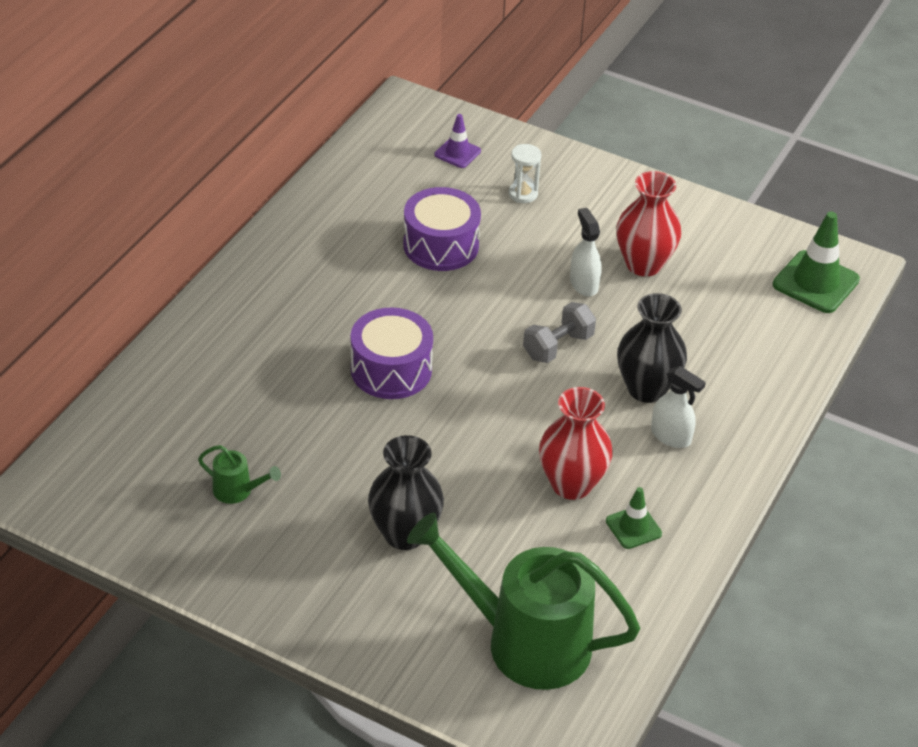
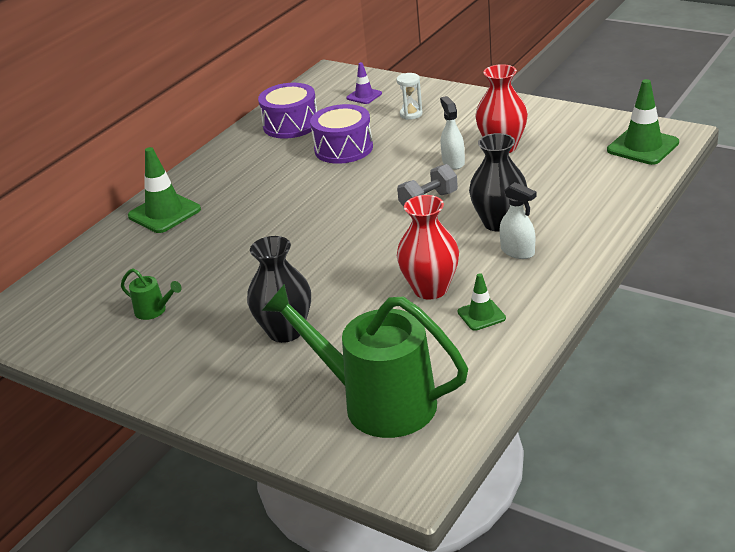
camera: 10 degrees right, 10 degrees down
(221, 333) = (164, 213): none -> green traffic cone
(391, 370) = (292, 225): purple drum -> purple drum (291, 125)

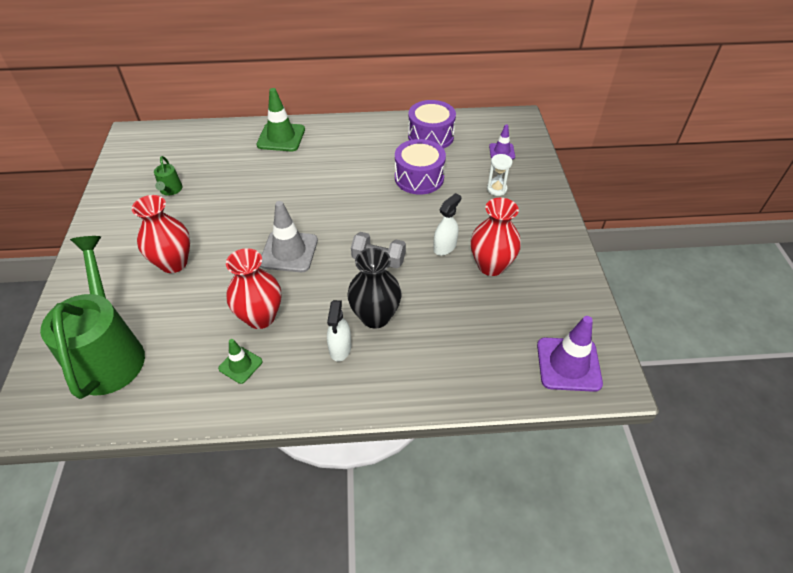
camera: 50 degrees right, 15 degrees up
(285, 331) = (174, 263): black vase -> red vase
(357, 250) = (289, 252): none -> grey traffic cone
(643, 146) = (568, 364): green traffic cone -> purple traffic cone

